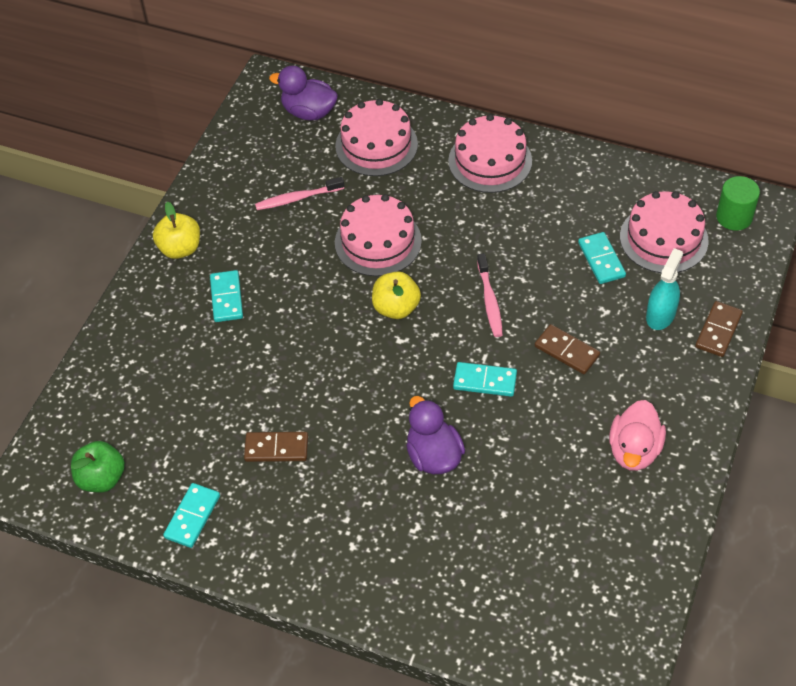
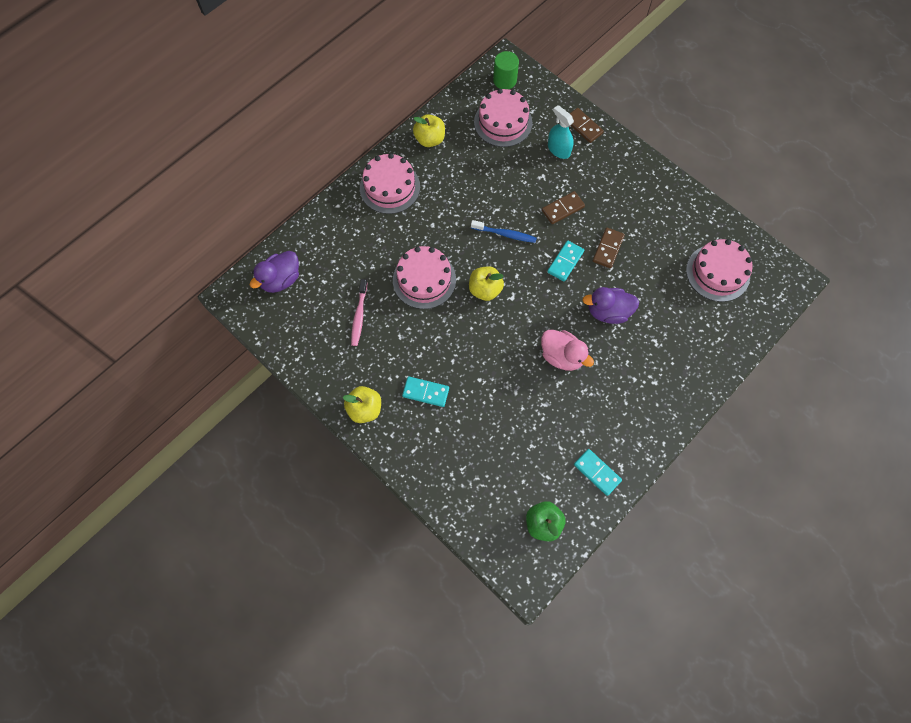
camera: 70 degrees left, 15 degrees up
(276, 448) = (565, 402): brown domino -> brown domino (608, 249)
(376, 145) = (337, 248): pink cake -> pink cake (717, 272)
(489, 301) = (505, 234): pink toothbrush -> blue toothbrush
(585, 173) = (430, 139): none -> yellow apple
(601, 260) = (503, 161): turquoise domino -> none
(634, 450) = (647, 205): pink duck -> pink duck (562, 356)

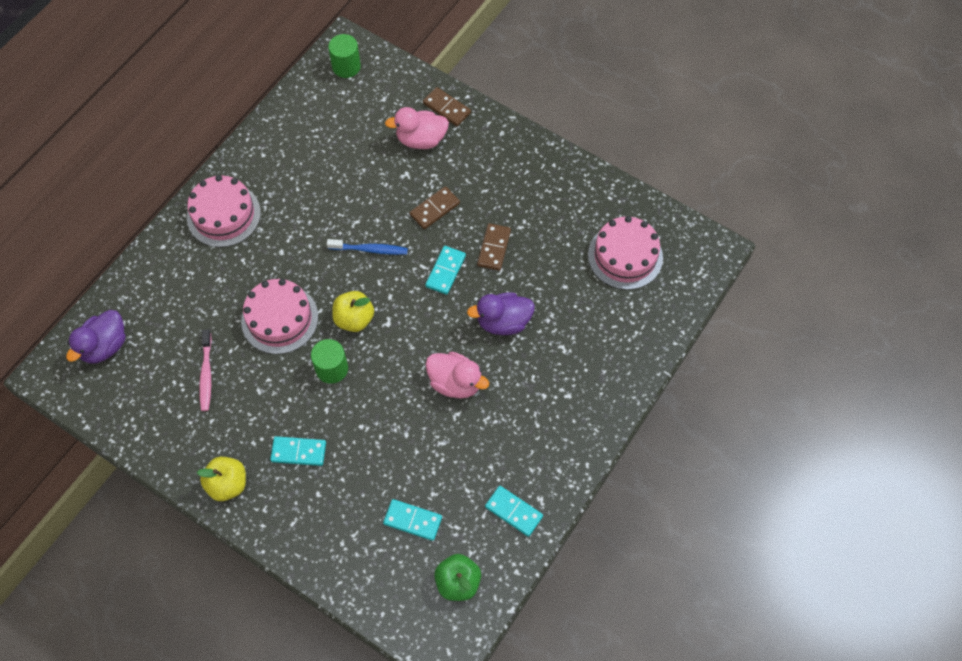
camera: 10 degrees left, 5 degrees down
(430, 139) = (265, 150): yellow apple -> none
(461, 328) = (332, 369): none -> green cylinder
(503, 122) = (350, 117): pink cake -> none
(512, 465) = (413, 520): none -> turquoise domino
(558, 149) = (421, 139): turquoise spray bottle -> pink duck

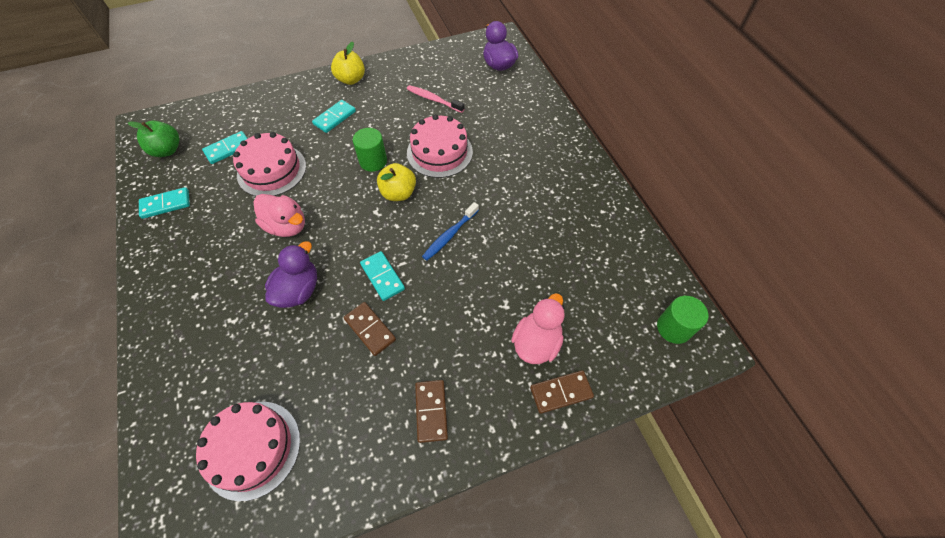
camera: 125 degrees right, 5 degrees down
(223, 215) = (558, 161): pink cake -> pink cake (272, 170)
(435, 209) = (449, 306): brown domino -> brown domino (431, 411)
(455, 383) = (287, 226): pink duck -> pink duck turned 120 degrees counterclockwise

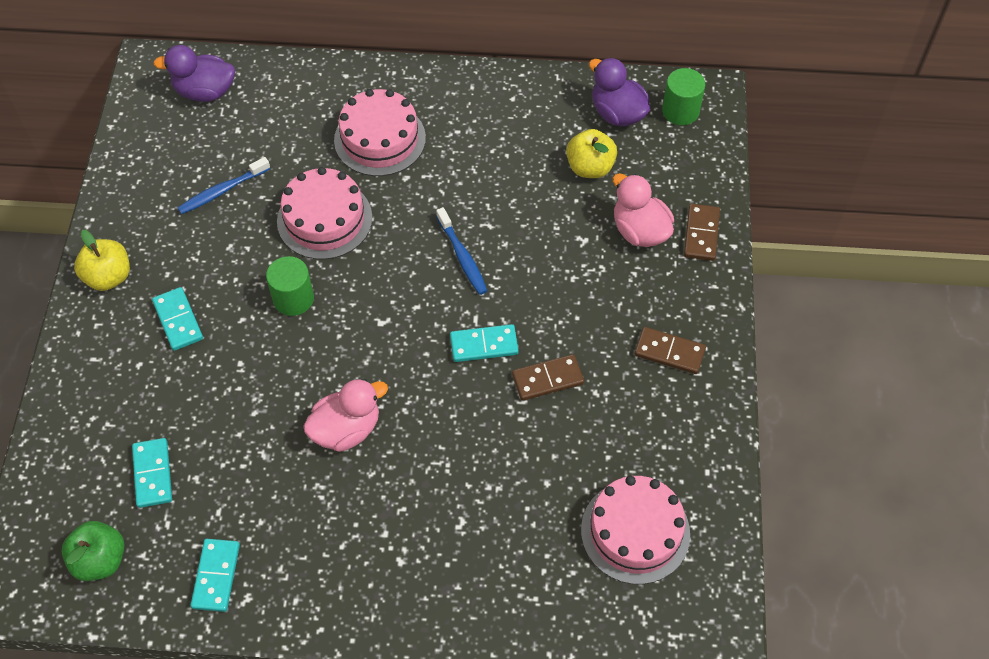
camera: 65 degrees left, 0 degrees up
(272, 170) = (233, 425): pink cake -> pink cake (380, 139)
(298, 290) = (455, 439): purple duck -> purple duck (617, 113)
(398, 193) = (366, 287): yellow apple -> yellow apple (590, 167)
(433, 99) = (222, 191): pink toothbrush -> blue toothbrush

